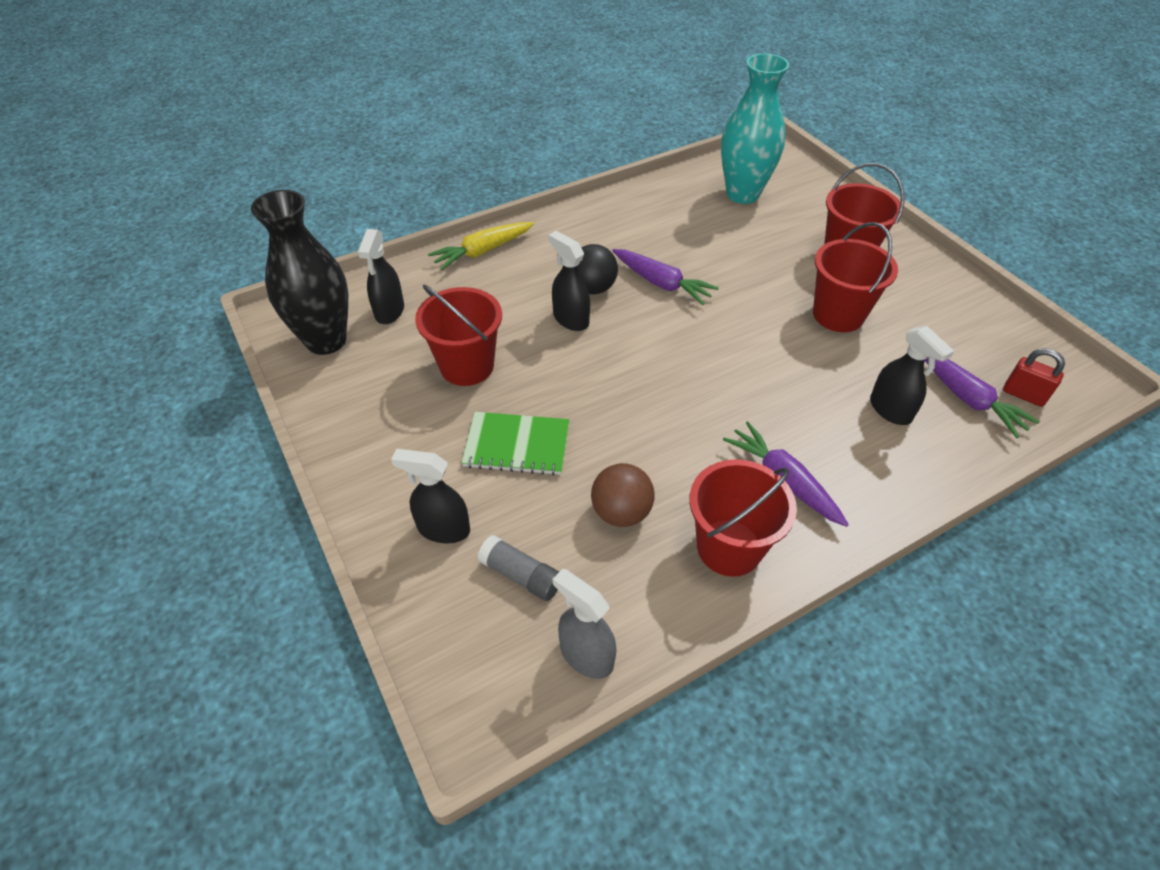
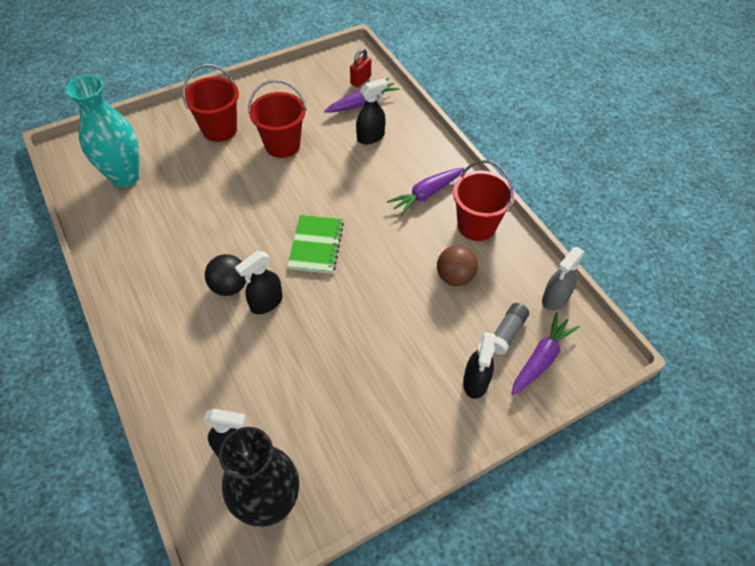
camera: 90 degrees left, 5 degrees up
(467, 366) = (314, 377): red bucket -> none
(483, 251) = (159, 374): yellow carrot -> none
(517, 445) = (399, 338): green notebook -> green notebook (316, 245)
(661, 283) = (231, 240): purple carrot -> purple carrot (541, 359)

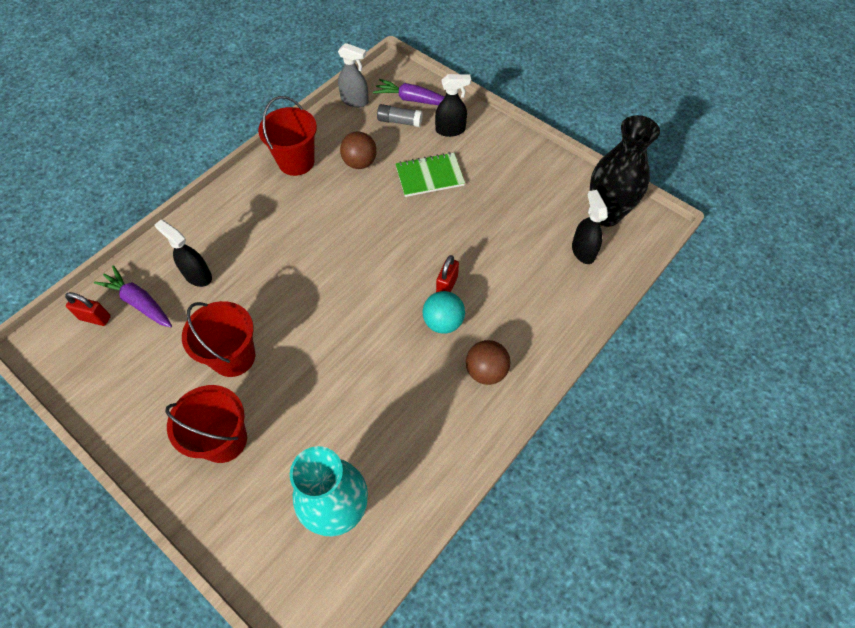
camera: 110 degrees left, 5 degrees up
(163, 301) = (486, 371): none -> brown ball
(229, 286) = (443, 322): black ball -> turquoise ball
(266, 303) = (447, 285): black spray bottle -> red padlock
(316, 245) = (365, 271): green notebook -> green notebook (429, 176)
(426, 194) = (269, 206): purple carrot -> none

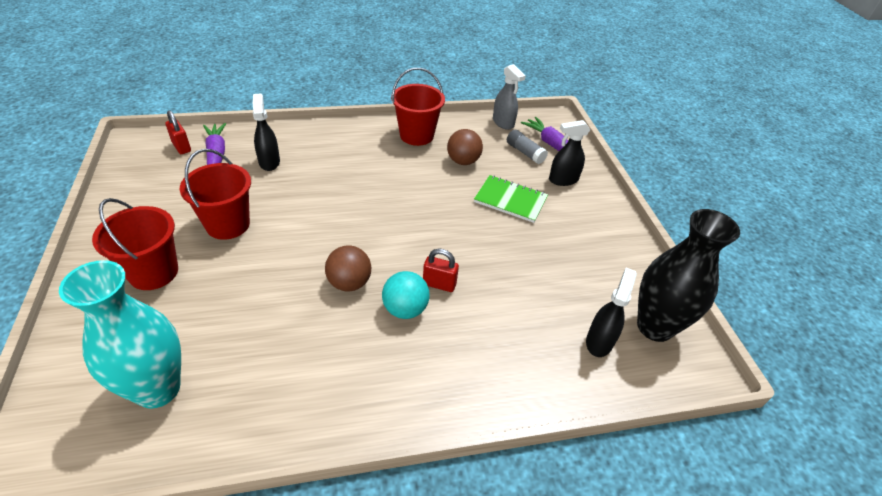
camera: 35 degrees right, 15 degrees down
(447, 285) = (439, 284): red padlock -> red padlock turned 45 degrees clockwise
(450, 130) = (563, 180): black spray bottle -> black spray bottle turned 135 degrees clockwise
(486, 371) = (399, 375): brown ball -> brown ball (349, 283)

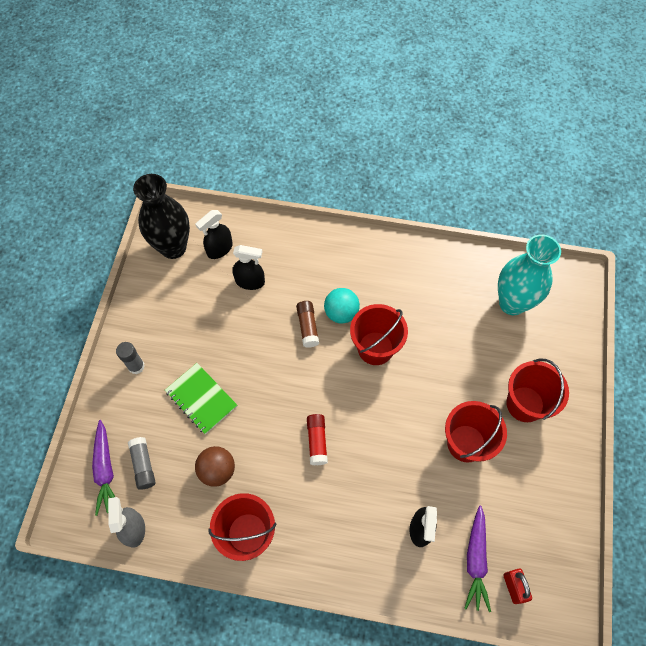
camera: 155 degrees left, 20 degrees up
(349, 283) = (375, 348): brown ball -> red bucket
(384, 195) = (317, 441): none -> red glue stick
(439, 284) = (307, 327): red padlock -> brown glue stick
(563, 180) = (132, 411): black spray bottle -> black spray bottle (250, 282)
(588, 209) = (136, 366): none -> grey glue stick

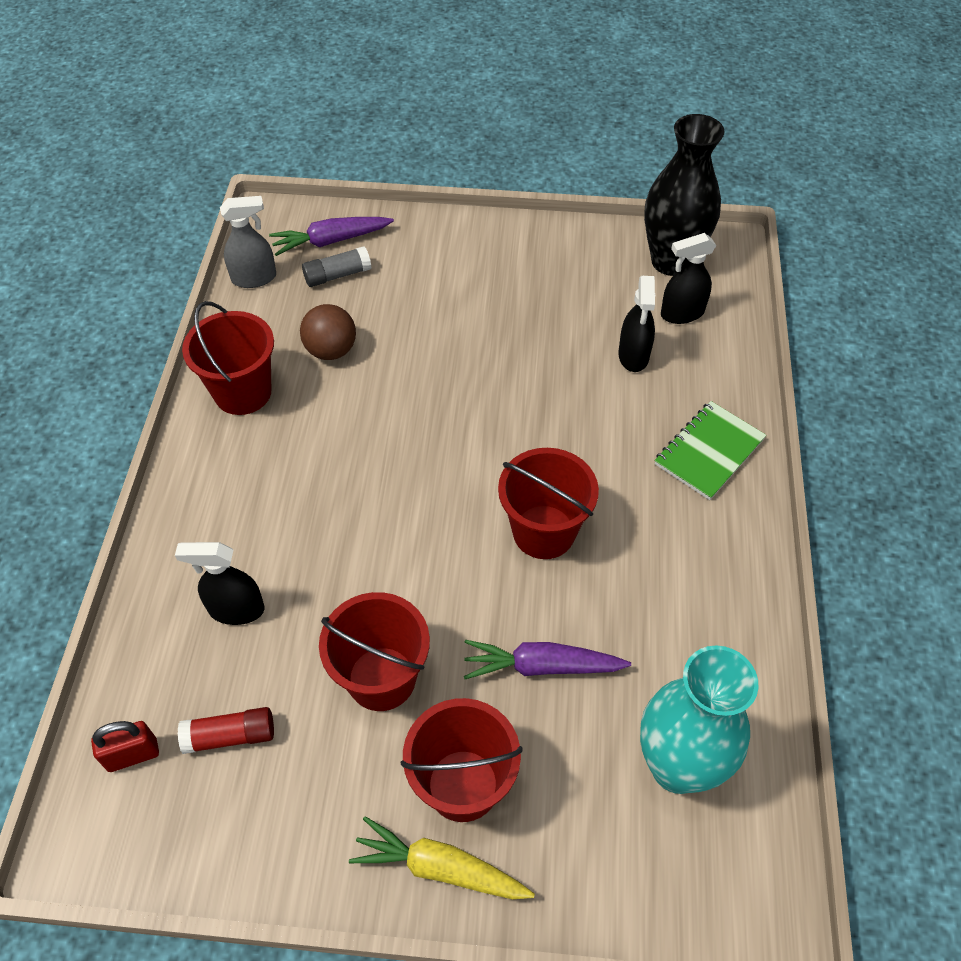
camera: 85 degrees right, 10 degrees down
(136, 366) = (476, 249): grey glue stick -> none
(201, 399) = (434, 321): green notebook -> green notebook (709, 452)
(219, 249) = (681, 313): black spray bottle -> black spray bottle turned 60 degrees counterclockwise
(307, 327) = (568, 435): brown glue stick -> none
(317, 441) = (377, 462): red glue stick -> red glue stick (230, 736)
(341, 313) = (601, 479): turquoise ball -> none
(475, 560) = (182, 694): purple carrot -> purple carrot (542, 666)
(566, 418) = (440, 868): none -> yellow carrot

